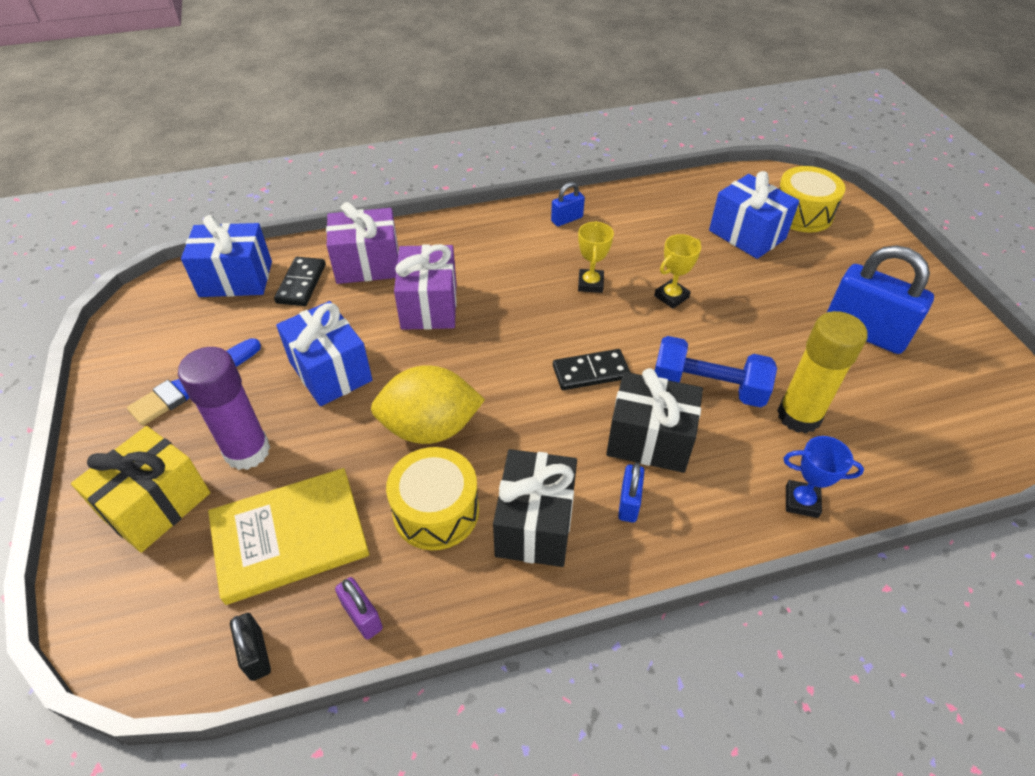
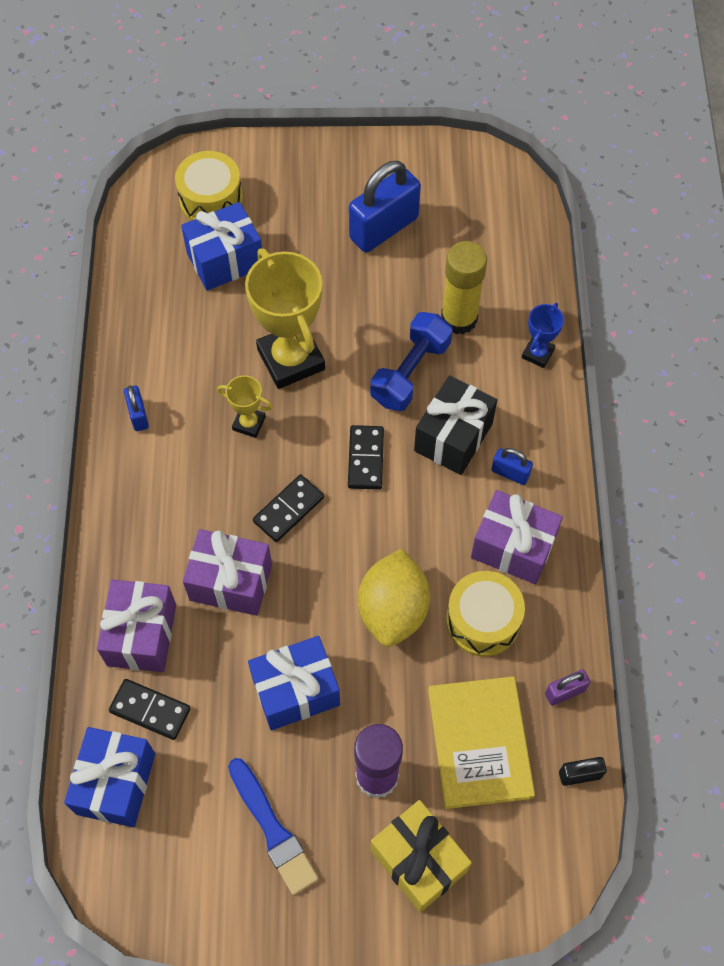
camera: 75 degrees left, 15 degrees up
(514, 328) = (288, 509): none -> black domino
(535, 524) = (513, 547): black gift -> purple gift
(671, 297) = (291, 359): yellow trophy -> yellow trophy, size x2.07

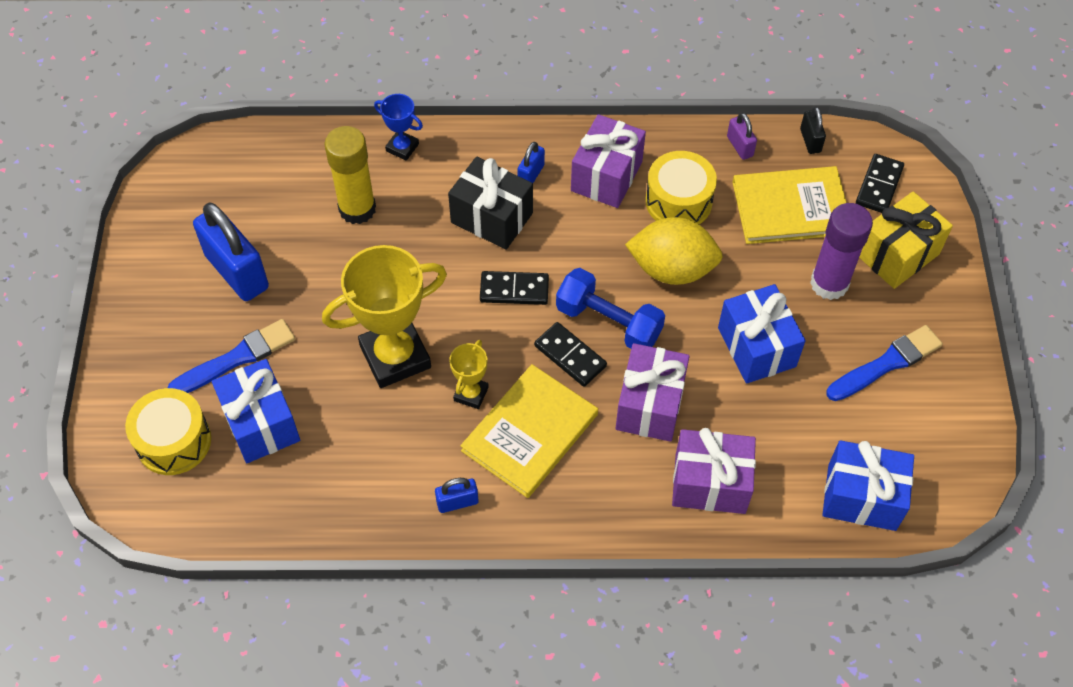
camera: 90 degrees left, 5 degrees down
(150, 710) = (787, 471): black domino -> black domino (879, 186)
(205, 474) = (530, 433): none -> yellow book
(291, 236) = (236, 358): none -> blue brush
(410, 372) = (417, 251): blue dumbbell -> blue dumbbell (608, 322)

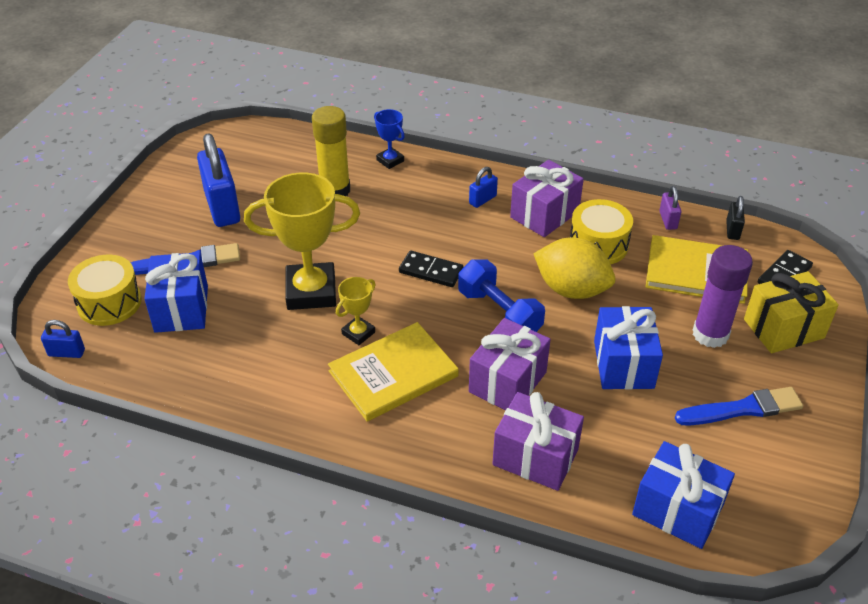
camera: 20 degrees right, 15 degrees down
(457, 502) = (306, 407): blue padlock -> blue padlock (66, 353)
(492, 217) = (437, 220): black gift -> none
(570, 356) = (455, 328): black domino -> none

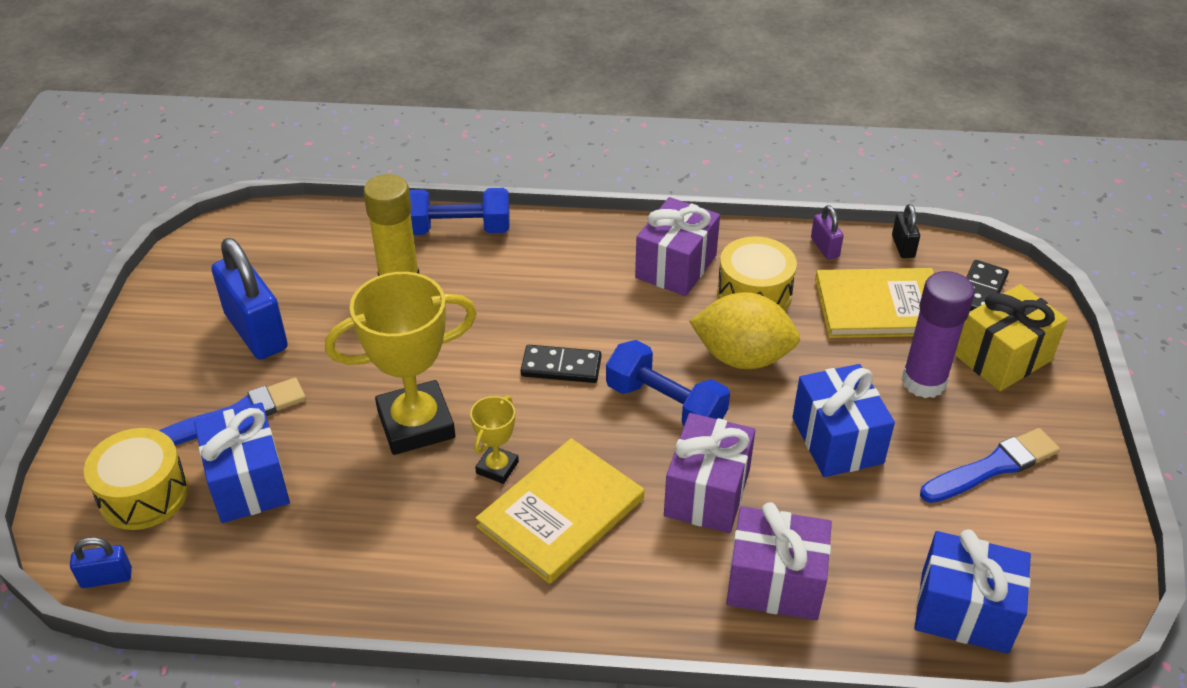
camera: 15 degrees left, 0 degrees up
(390, 160) = (458, 229): blue trophy -> blue dumbbell
(482, 200) = (593, 261): blue padlock -> none

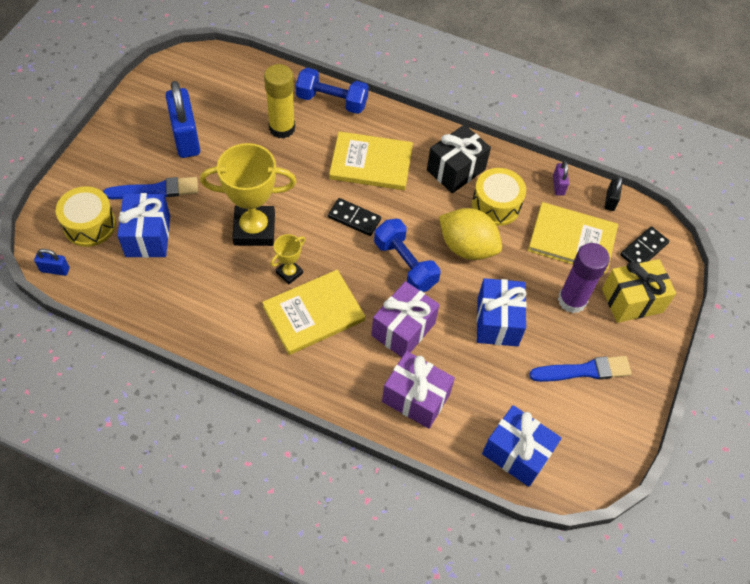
camera: 15 degrees right, 15 degrees up
(551, 290) = (371, 163): none -> yellow book
(676, 266) = (456, 170): purple gift -> black gift

